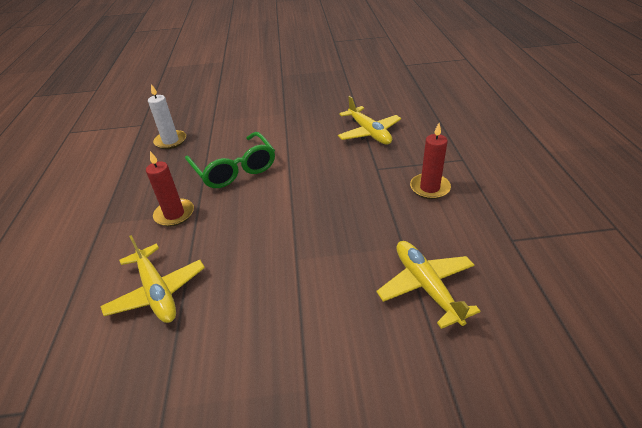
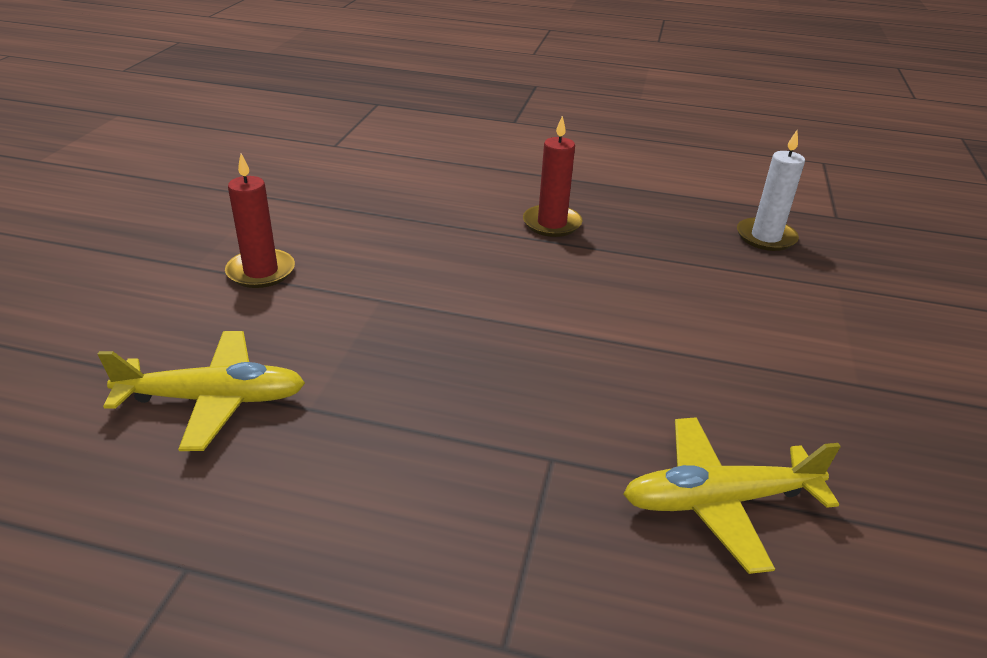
camera: 105 degrees right, 5 degrees down
(157, 292) = (414, 203): yellow plane -> none
(234, 169) = (644, 285): green glasses -> none
(429, 188) = (431, 515): red candle -> red candle (261, 271)

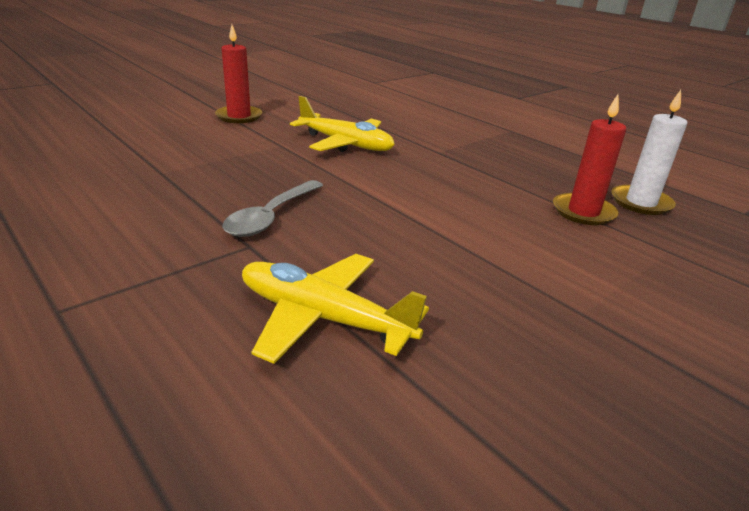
camera: 35 degrees right, 5 degrees down
(214, 399) = (125, 153): yellow plane -> yellow plane (345, 144)
(518, 409) = (271, 216): none -> grey spoon
(552, 223) = (458, 146): red candle -> red candle (583, 212)

